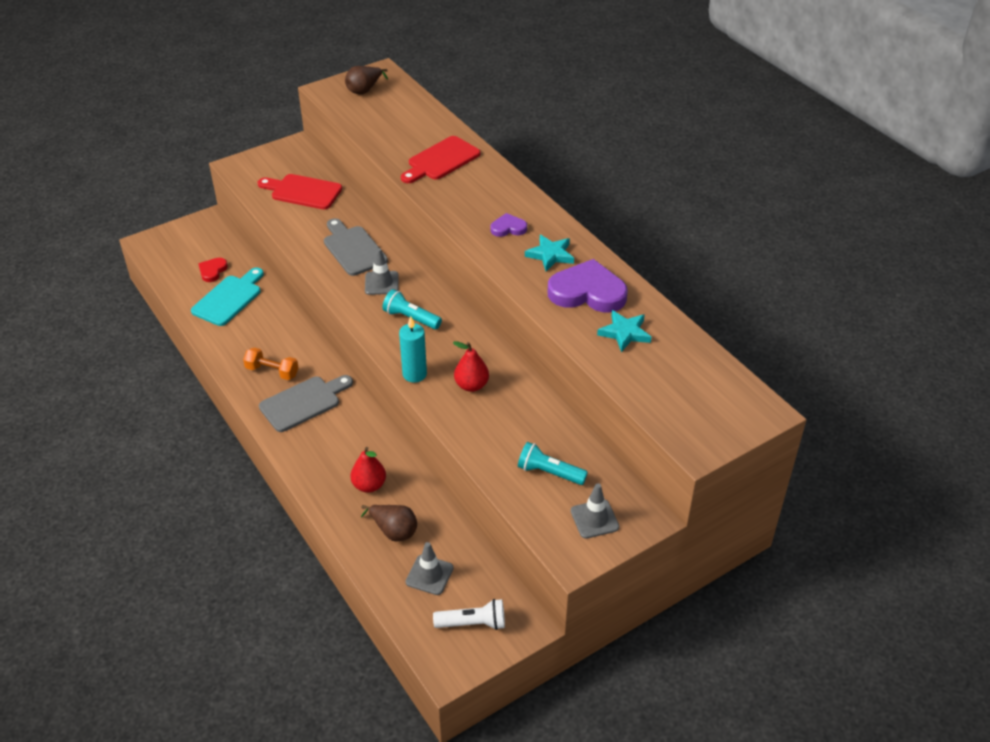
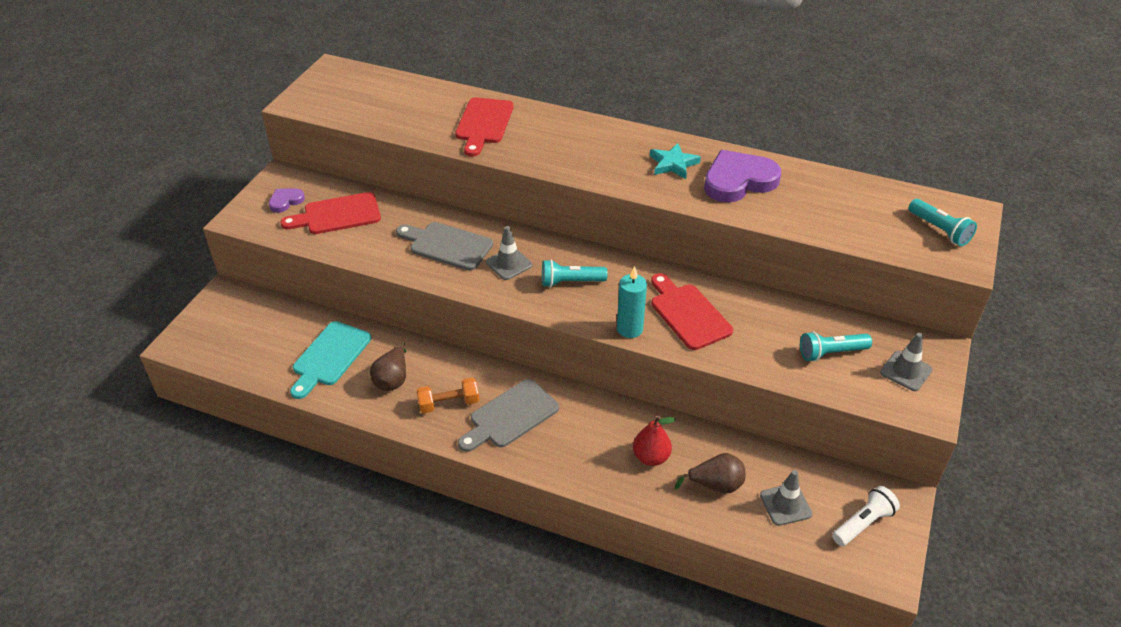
camera: 35 degrees left, 0 degrees up
(212, 271) = (283, 339): red heart -> none
(229, 298) = (329, 357): turquoise cutting board -> turquoise cutting board turned 150 degrees counterclockwise
(303, 402) = (510, 416): grey cutting board -> grey cutting board turned 150 degrees counterclockwise
(364, 90) = (336, 90): brown pear -> brown pear (392, 379)
(471, 385) = (688, 314): red pear -> red cutting board
(508, 228) = (612, 157): purple heart -> purple heart (286, 201)
(625, 333) = (805, 200): turquoise star -> none
(712, 412) = (939, 230): none -> turquoise flashlight

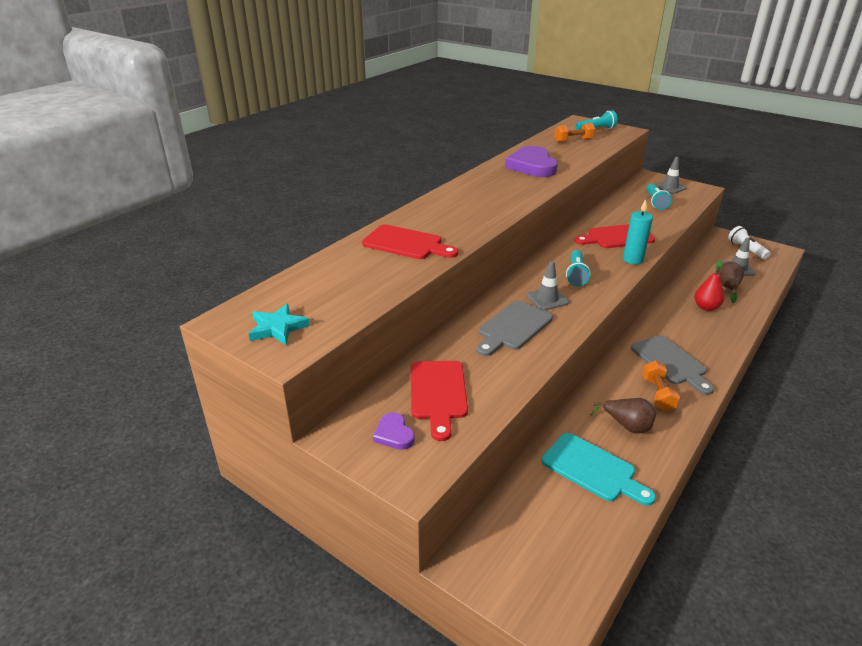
camera: 75 degrees left, 10 degrees down
(673, 164) = (504, 181): turquoise star -> turquoise star (278, 328)
(867, 210) = (573, 141): none -> orange dumbbell

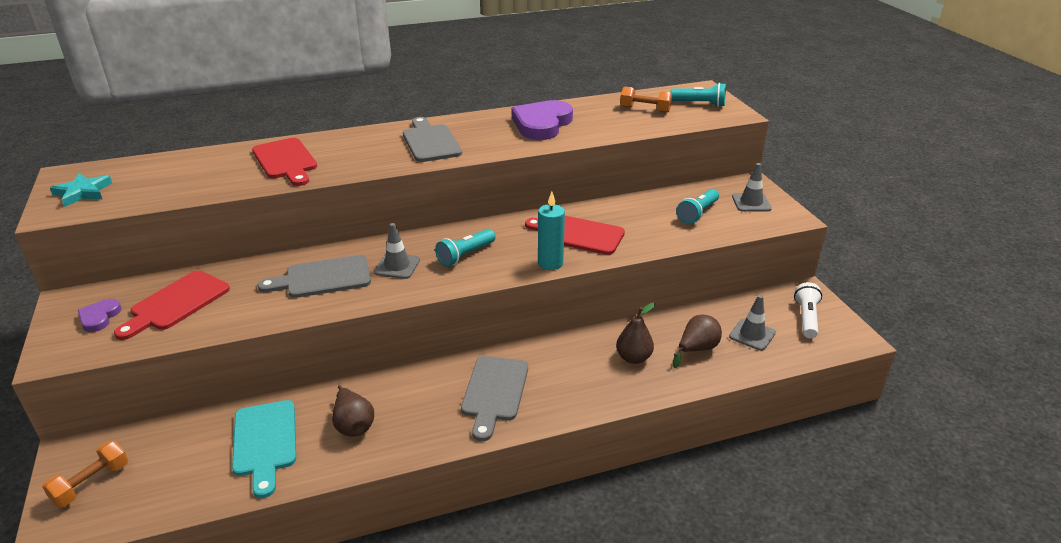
camera: 35 degrees right, 0 degrees up
(484, 198) = (430, 142): none -> grey cutting board
(658, 394) = (429, 413): orange dumbbell -> orange dumbbell (91, 483)
(706, 307) = (633, 358): red pear -> brown pear

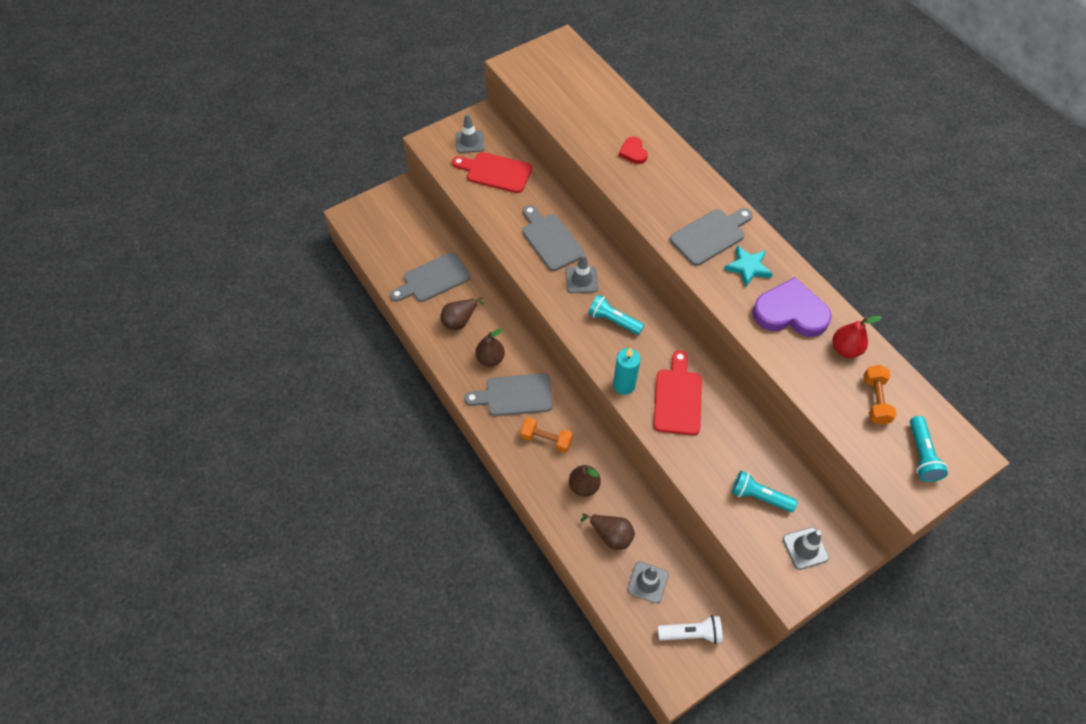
camera: 75 degrees right, 25 degrees up
(83, 192) = (542, 64): turquoise star -> turquoise star (748, 267)
(91, 483) = (383, 212): orange dumbbell -> orange dumbbell (546, 439)
(99, 317) = (469, 142): purple heart -> grey traffic cone
(265, 442) = (433, 279): turquoise cutting board -> grey cutting board
(286, 161) = (633, 152): red cutting board -> red heart
(430, 405) = (490, 359): none -> brown pear
(591, 110) = (845, 349): none -> red pear

